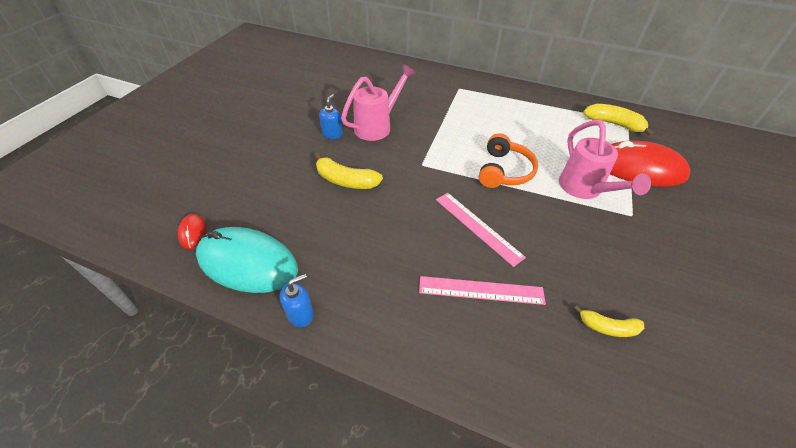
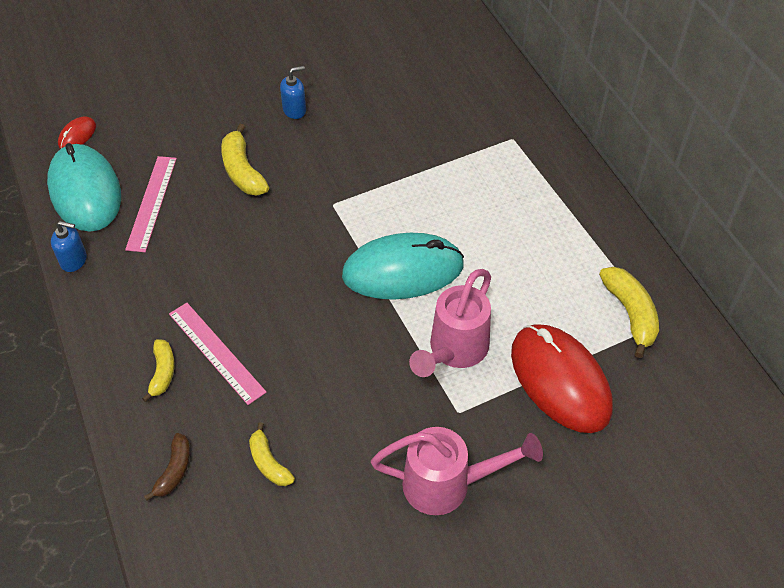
camera: 45 degrees right, 5 degrees up
(377, 126) = (350, 130): pink watering can -> pink watering can (448, 484)
(469, 333) = (162, 373): none -> yellow banana
(477, 227) = (292, 302): pink ruler -> pink ruler (151, 203)
(504, 171) = (403, 270): orange headphones -> turquoise mouse
(573, 391) = (174, 471): none -> brown banana

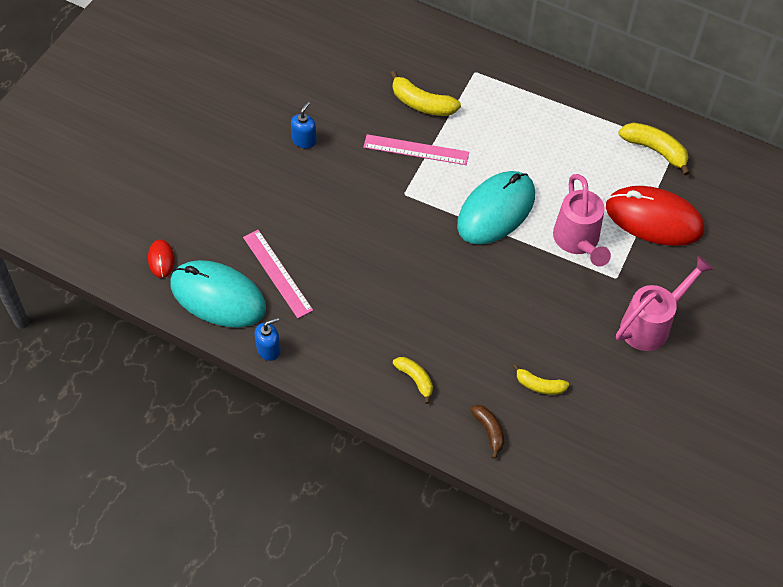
camera: 40 degrees left, 5 degrees up
(216, 352) = (435, 342): pink ruler -> pink ruler (416, 150)
(242, 171) = (316, 209): yellow banana -> yellow banana (421, 103)

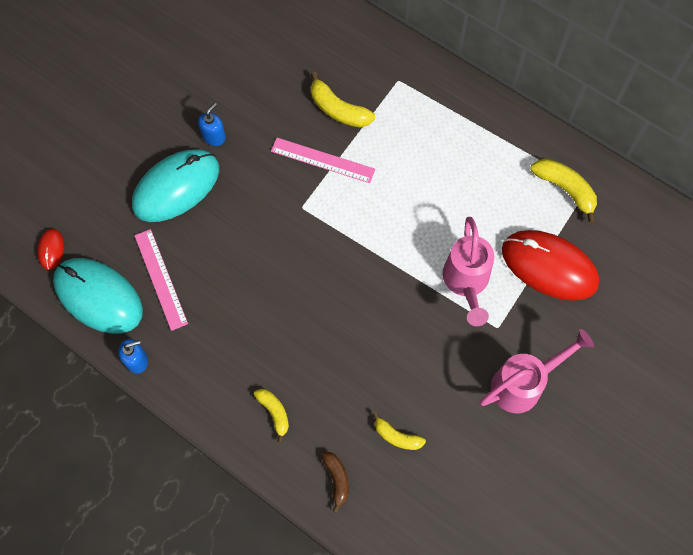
camera: 10 degrees right, 10 degrees up
(496, 210) = (390, 237): turquoise mouse -> turquoise mouse (176, 187)

